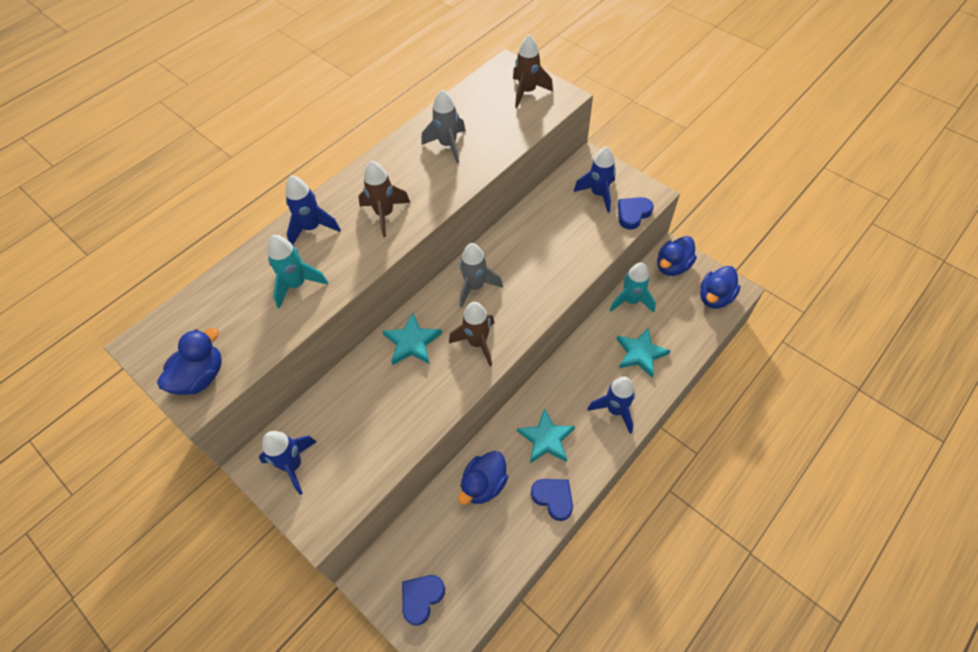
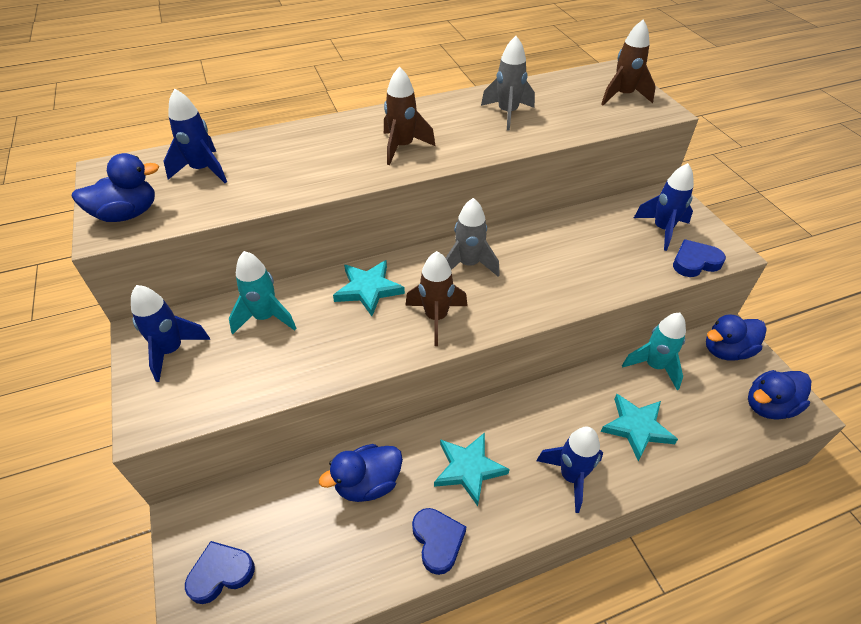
camera: 25 degrees right, 10 degrees down
(297, 285) = (275, 174): turquoise rocket -> turquoise rocket (265, 317)
(312, 228) = (325, 136): blue rocket -> blue rocket (203, 170)

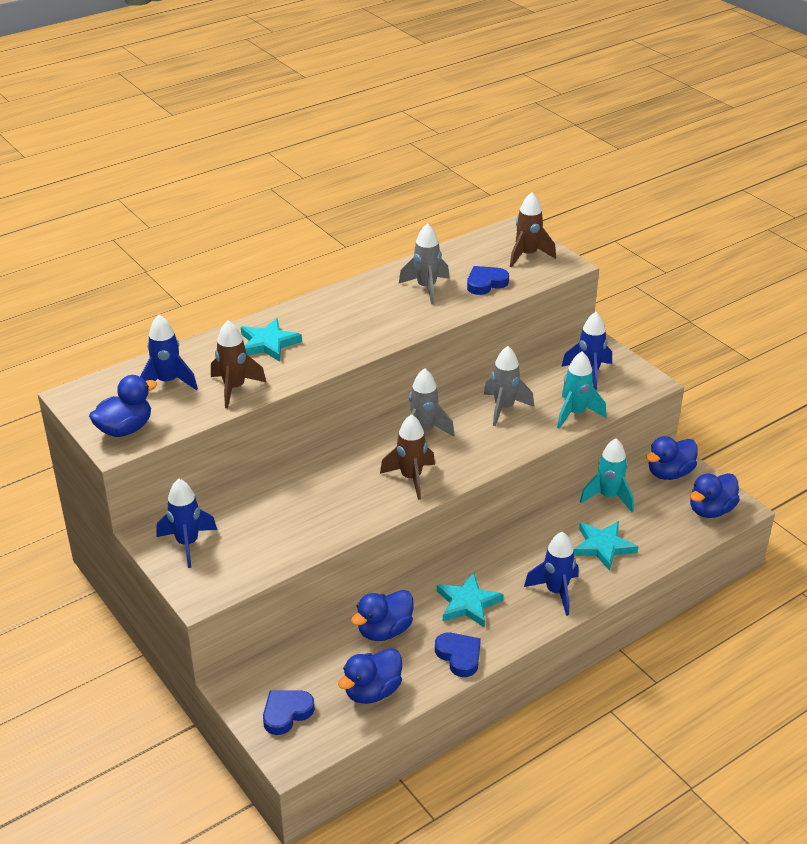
camera: 15 degrees left, 10 degrees down
(265, 317) = (258, 504): turquoise rocket -> turquoise rocket (575, 414)
(325, 567) = (372, 691): none -> blue duck
(368, 289) = (340, 466): turquoise star -> turquoise star (268, 344)
(402, 147) = (342, 334): brown rocket -> brown rocket (234, 388)
(561, 253) = (504, 408): none -> grey rocket
(695, 262) = (622, 396): blue heart -> blue heart (485, 283)

